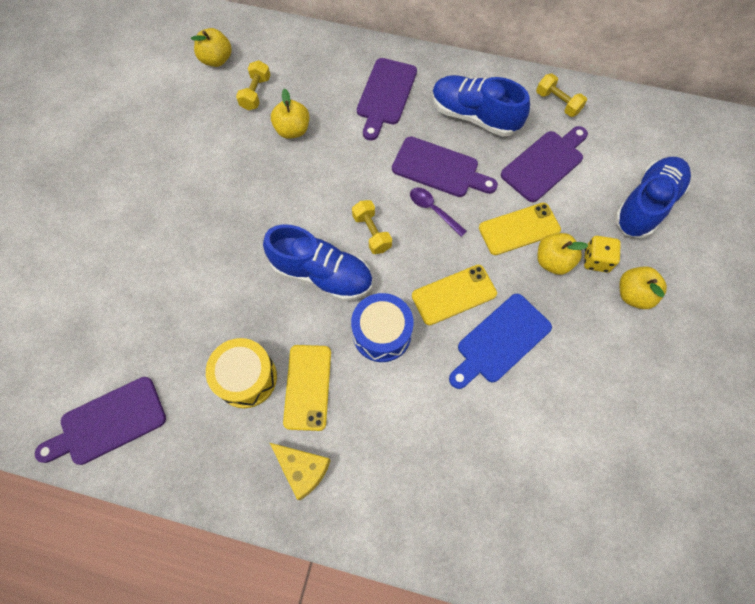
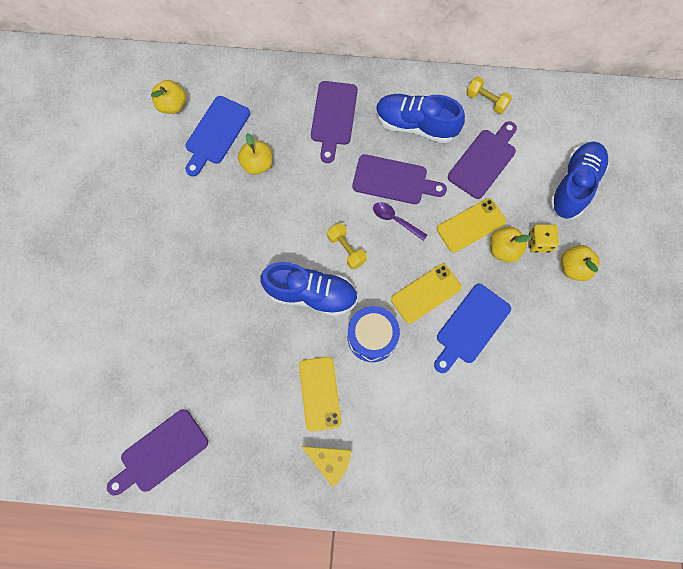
camera: 10 degrees left, 5 degrees up
(246, 378) = (267, 395): yellow drum -> none
(255, 93) = (216, 133): yellow dumbbell -> blue cutting board

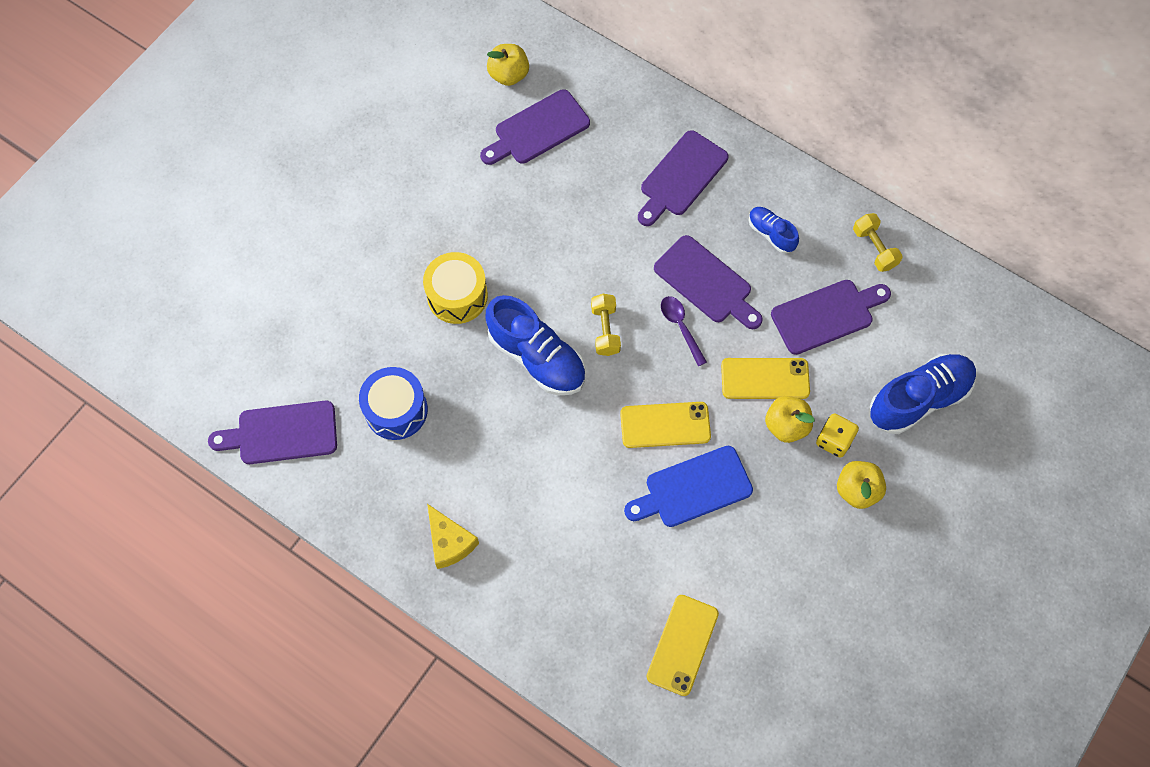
camera: 30 degrees right, 5 degrees down
(216, 133) = (538, 129): blue cutting board -> purple cutting board
(229, 281) = (457, 296): none -> yellow drum
(257, 164) = (563, 186): yellow apple -> none
(319, 393) = (482, 466): yellow phone -> yellow phone (682, 644)
(372, 337) = (575, 439): blue drum -> blue drum (396, 410)
(415, 125) = (771, 234): blue shoe -> blue shoe, size x0.53

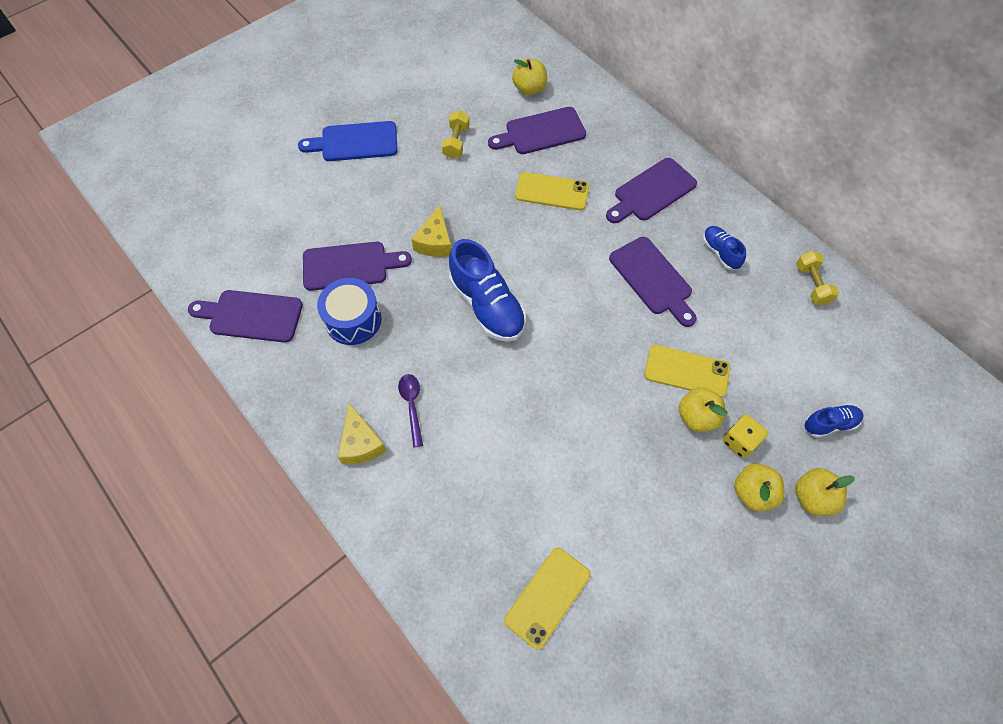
camera: 15 degrees right, 5 degrees down
(457, 296) = (435, 241): yellow drum -> yellow cheese
(605, 330) = (553, 297): yellow dumbbell -> yellow dumbbell (456, 142)
(665, 425) = (585, 389): yellow phone -> yellow phone (552, 192)
(680, 327) = (620, 310): purple spoon -> purple spoon (412, 406)
(693, 488) = (596, 452): blue cutting board -> blue cutting board (355, 142)
(826, 315) = (756, 330): purple cutting board -> purple cutting board (349, 266)
(915, 479) = (812, 497): none -> yellow apple
(918, 399) = (829, 424): blue shoe -> blue shoe, size x0.53

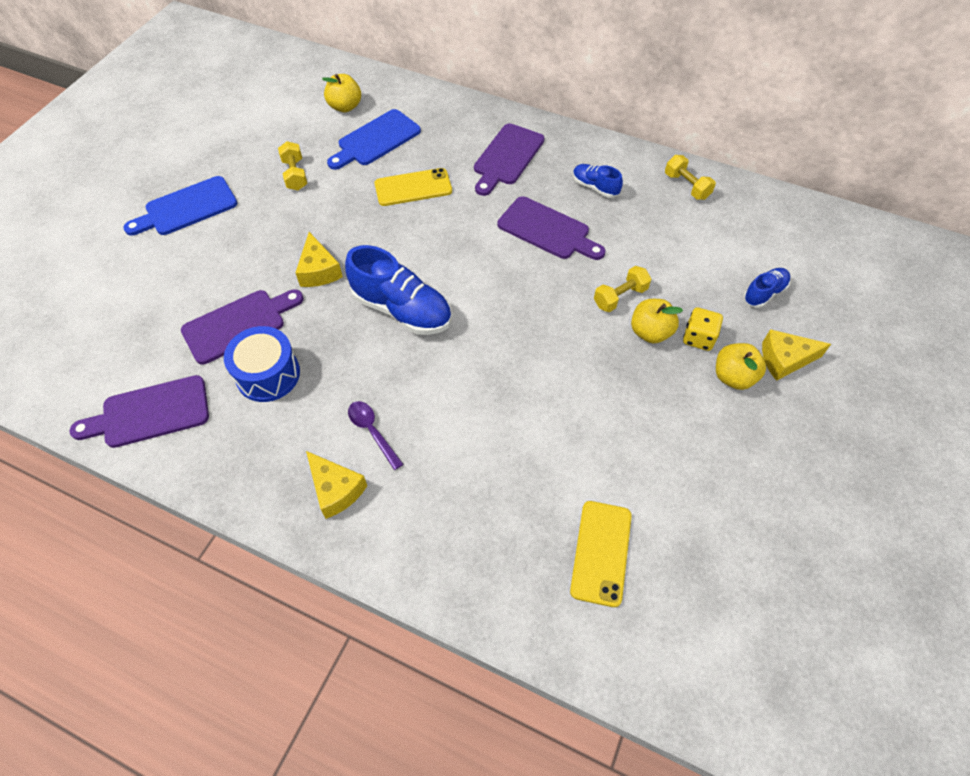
camera: 25 degrees left, 5 degrees down
(541, 132) = (376, 140): purple cutting board -> blue cutting board
(686, 371) = (620, 297): yellow phone -> yellow dumbbell
(812, 497) = (784, 359): yellow apple -> yellow cheese

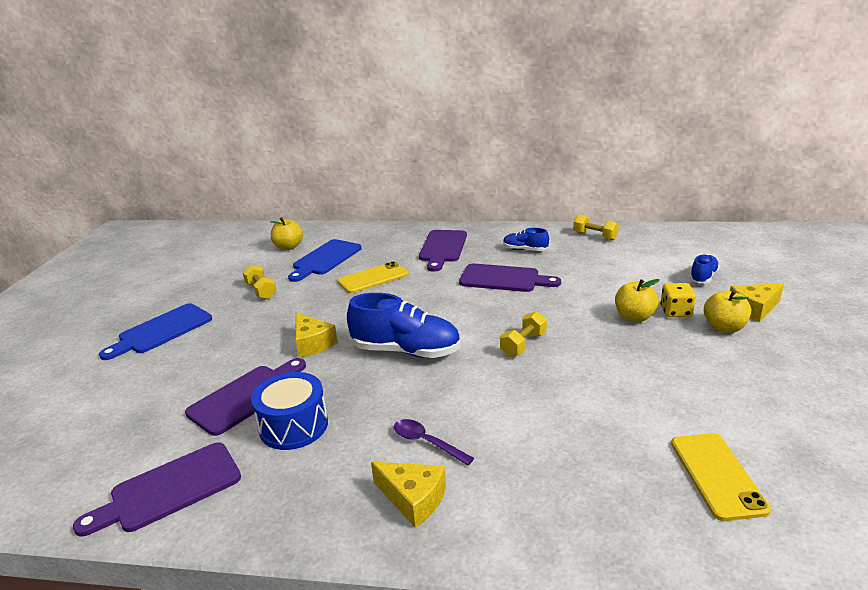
camera: 15 degrees left, 30 degrees down
(620, 297) = (592, 303): yellow dumbbell -> yellow dumbbell (523, 344)

